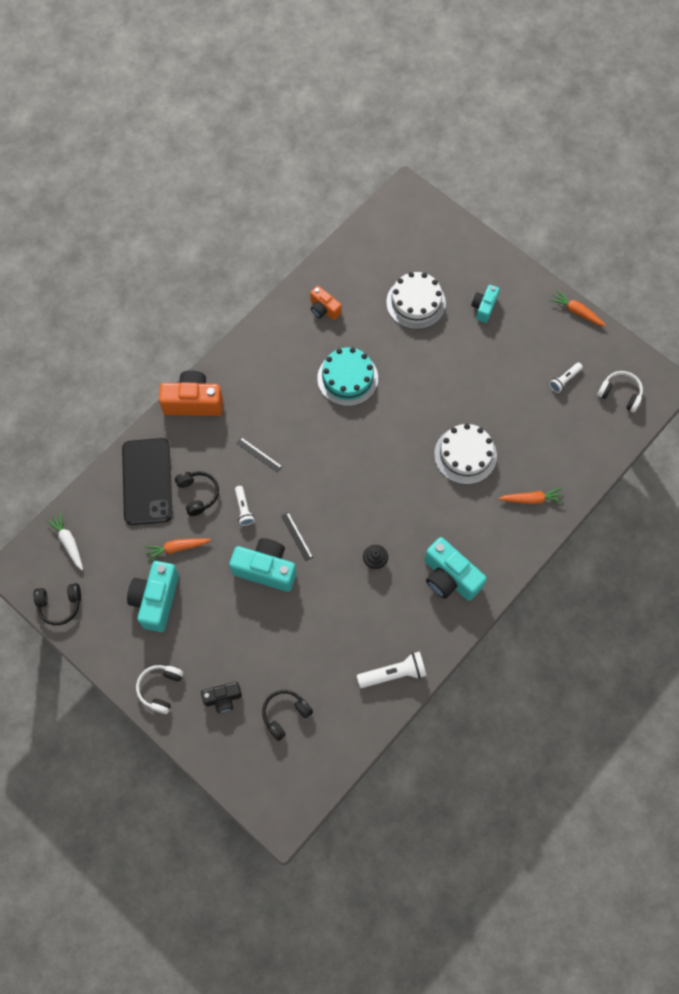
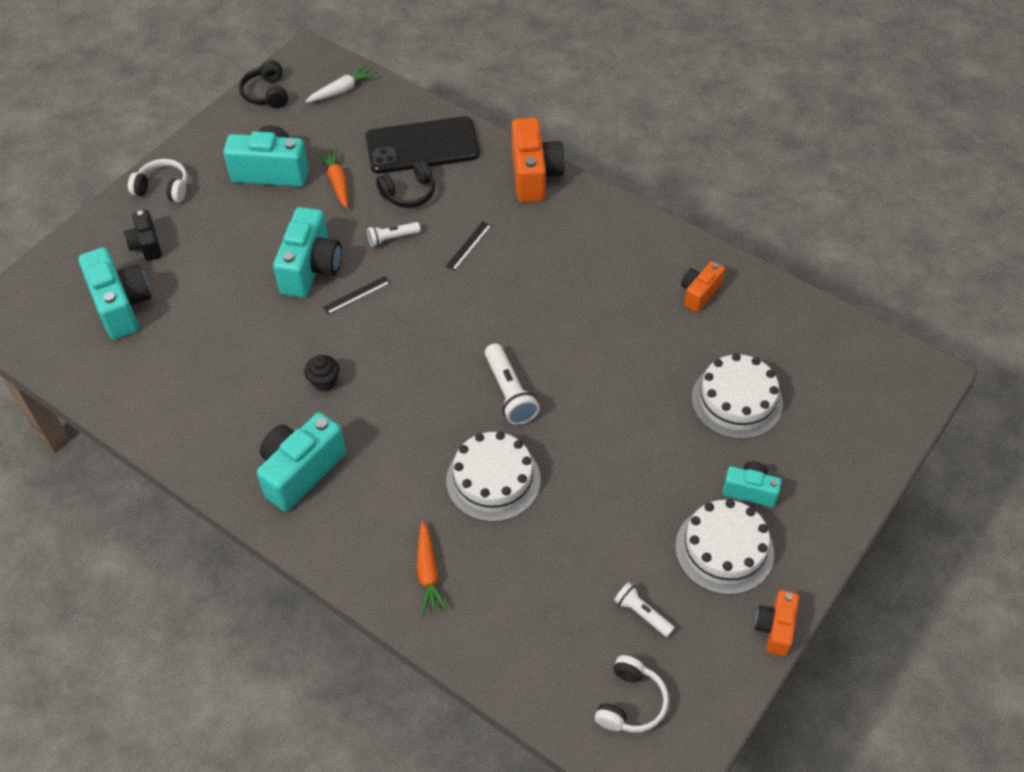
camera: 85 degrees right, 15 degrees down
(285, 714) = (121, 306): black headphones -> turquoise camera
(347, 378) = (595, 329): turquoise cake -> none
(393, 673) = (165, 415): white flashlight -> white flashlight (509, 393)
(524, 329) = (724, 549): none -> white cake
(576, 311) = (775, 629): orange carrot -> orange camera

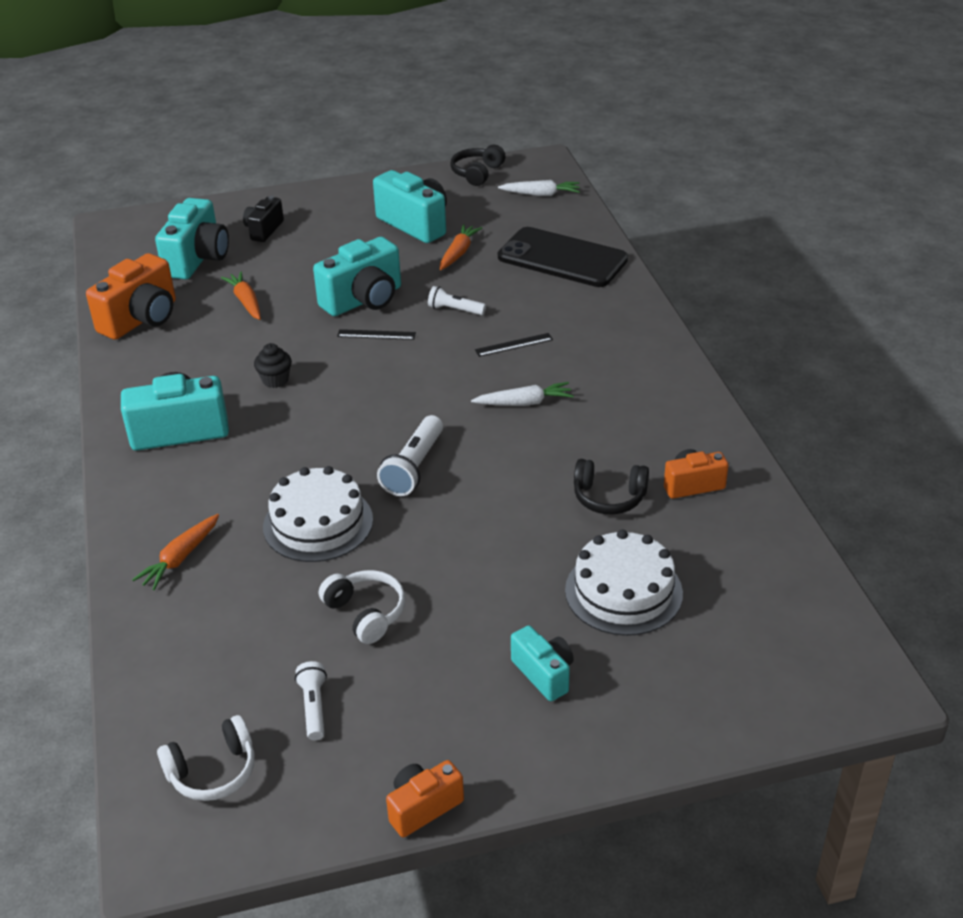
camera: 40 degrees right, 15 degrees down
(163, 188) = (321, 201): white headphones -> white headphones (366, 613)
(214, 324) = (246, 301): none -> orange carrot
(409, 193) = (509, 285): black headphones -> black headphones (609, 497)
(528, 292) = (524, 403): none -> white carrot
(534, 175) = (639, 321): orange camera -> orange camera (141, 319)
(724, 549) = (456, 706): white cake -> none

